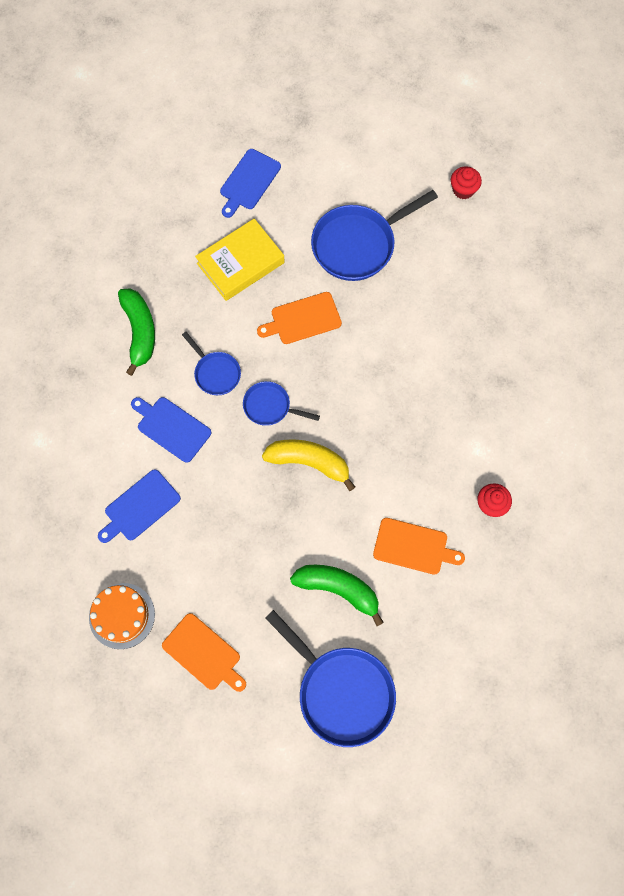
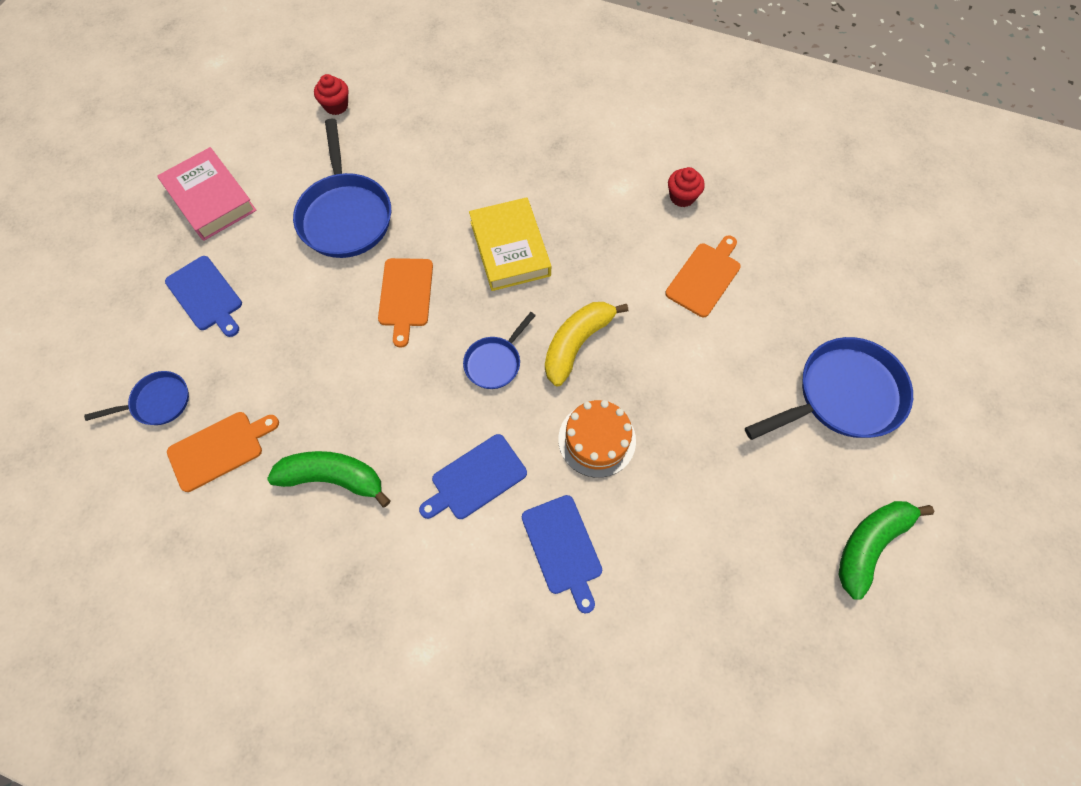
camera: 70 degrees left, 5 degrees down
(122, 615) = (694, 613): orange cake -> orange cake (597, 440)
(204, 653) = (766, 528): orange cutting board -> orange cutting board (219, 449)
(215, 373) = (428, 407): blue pan -> blue pan (157, 402)
(240, 263) = (303, 337): yellow book -> yellow book (510, 248)
(333, 143) = (211, 199): none -> pink book
(338, 589) = (730, 362): green banana -> green banana (870, 544)

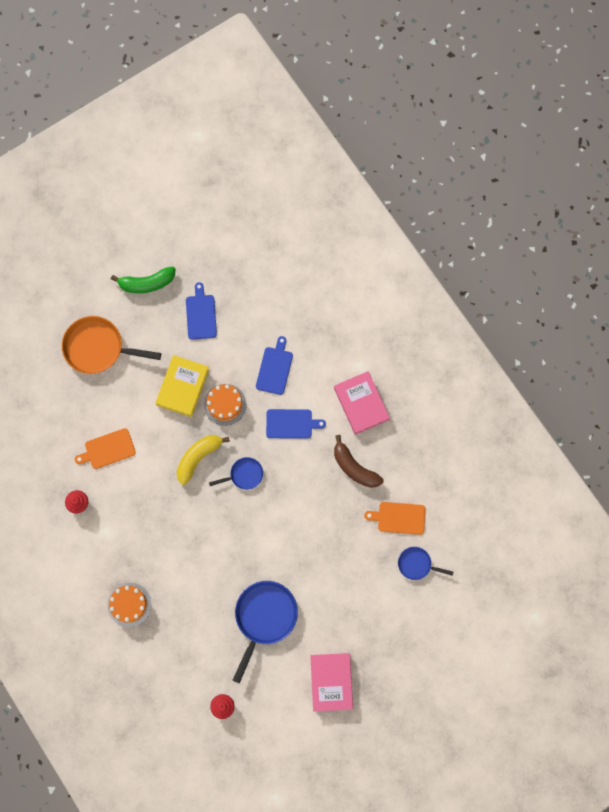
camera: 145 degrees left, 10 degrees up
(206, 295) = (364, 614): blue cutting board -> blue cutting board (201, 315)
(334, 478) = (354, 467): green banana -> brown banana
(382, 587) = (361, 404): none -> pink book
(406, 296) = (263, 543): orange cutting board -> none
(510, 248) = (192, 534): yellow book -> yellow book (183, 387)
(527, 135) = (129, 604): none -> orange cake
(577, 344) = (198, 457): yellow banana -> yellow banana turned 150 degrees clockwise
(842, 396) = (98, 348): blue pan -> orange pan

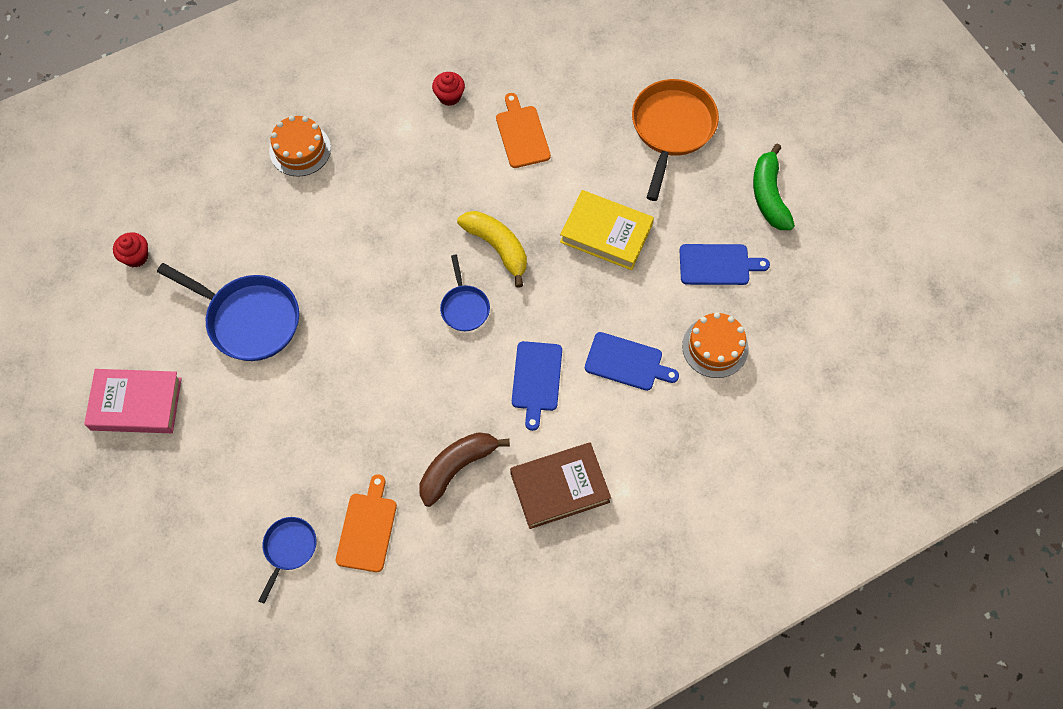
camera: 95 degrees right, 10 degrees down
(225, 404) = (575, 288): orange cake -> orange cake (715, 347)
(361, 404) = (560, 488): pink book -> brown book

